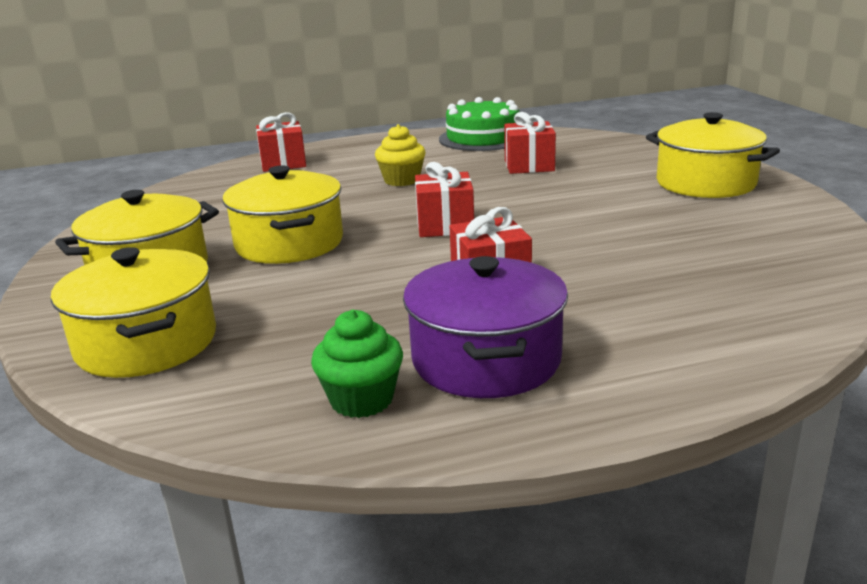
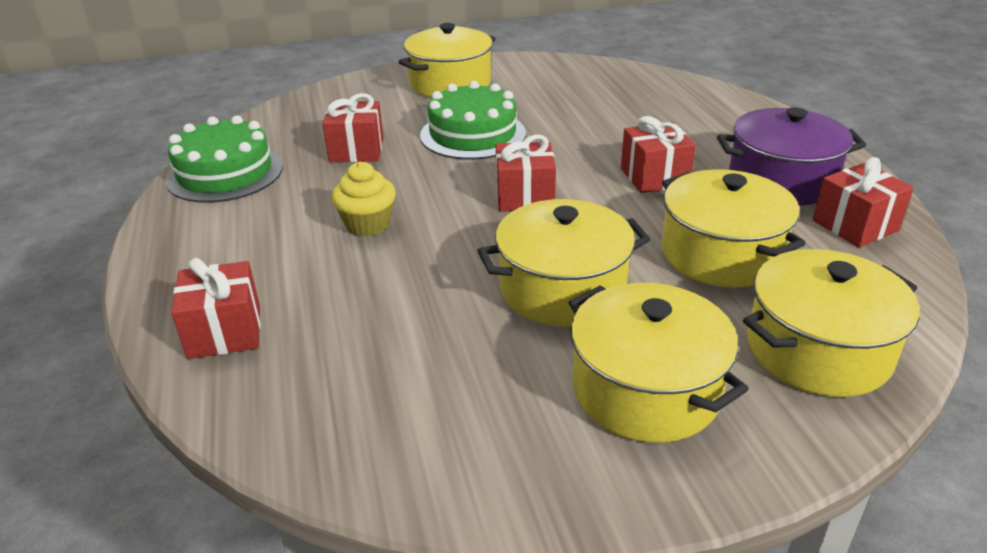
camera: 90 degrees left, 10 degrees up
(320, 309) = (721, 254): none -> yellow pot
(361, 400) = (855, 225): green cupcake -> red gift
(576, 200) = (473, 134): none -> green cake

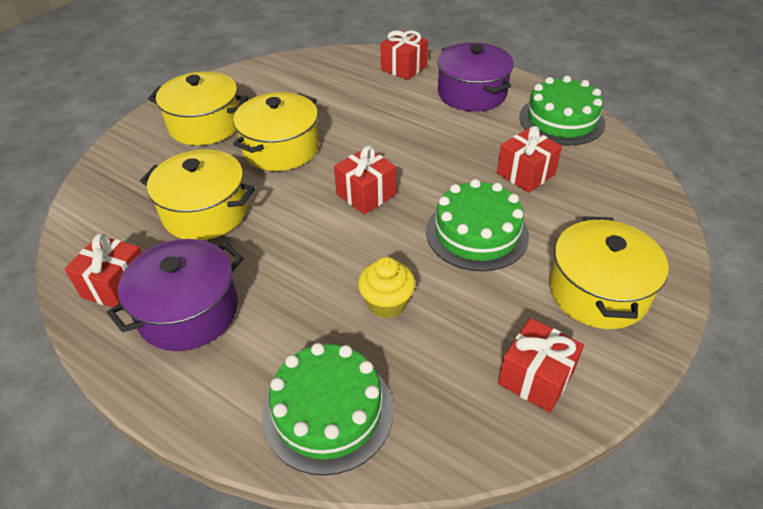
camera: 140 degrees right, 10 degrees up
(233, 243) = (472, 93): none -> purple pot
(367, 224) = (427, 132): yellow cupcake -> yellow cupcake (386, 303)
(654, 177) = (294, 261): red gift -> red gift (535, 378)
(700, 103) = (328, 411): none -> green cake
(818, 350) = (128, 177): yellow pot -> none

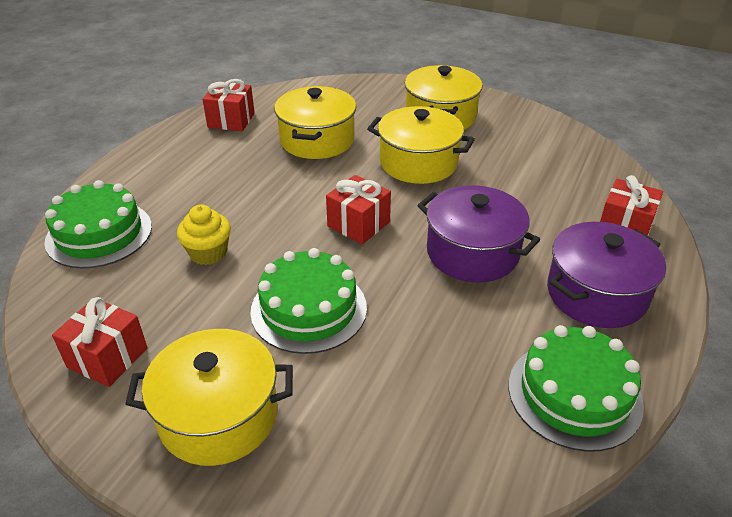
camera: 80 degrees right, 5 degrees down
(188, 312) = (204, 154): purple pot -> purple pot (472, 253)
(525, 174) = (427, 351): red gift -> none

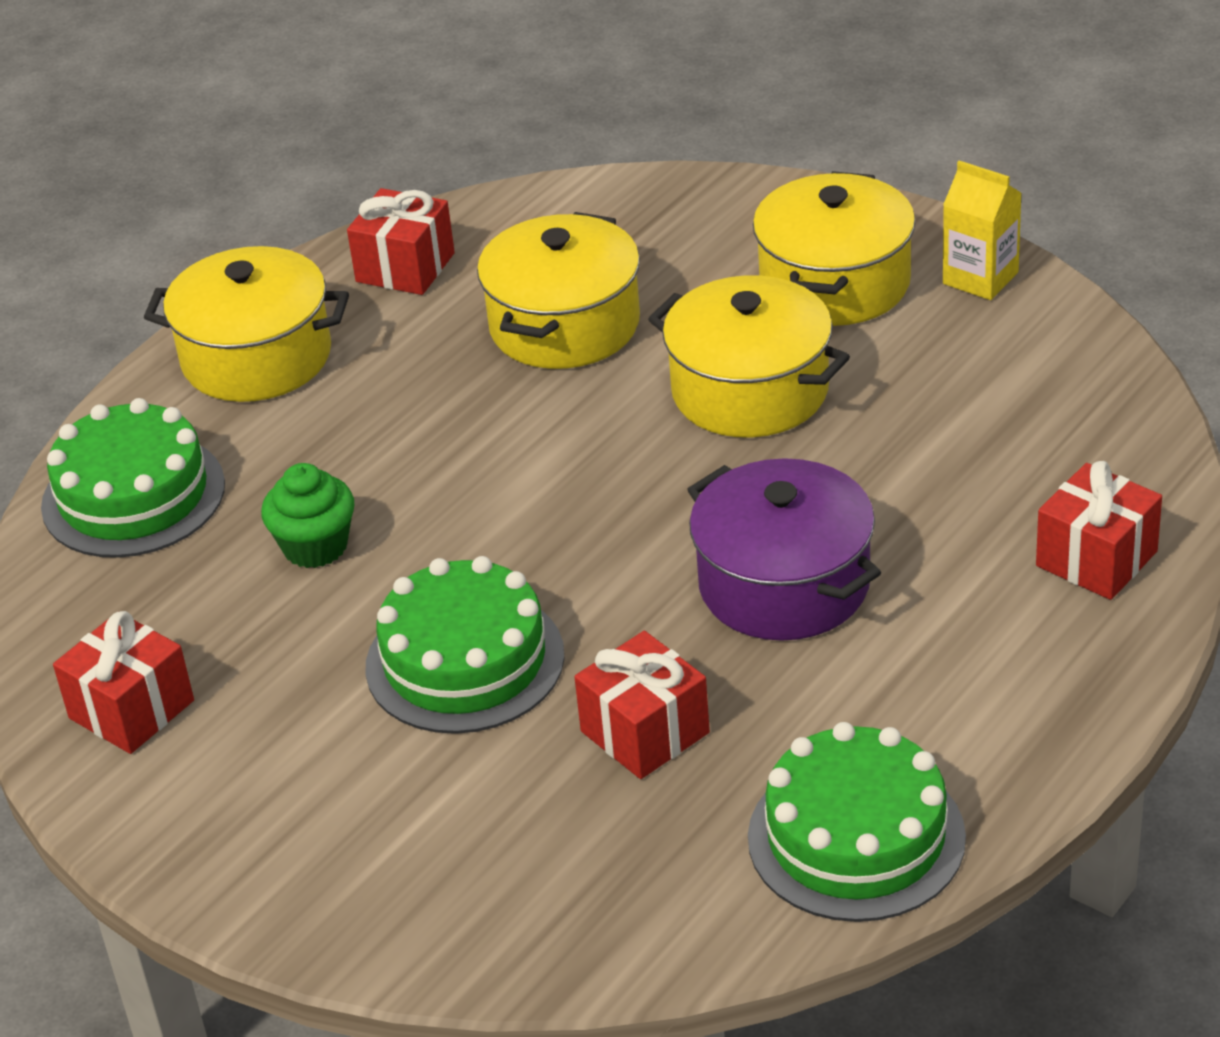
camera: 15 degrees right, 0 degrees up
(208, 253) = (315, 546): yellow cupcake -> green cupcake
(218, 416) = (288, 812): yellow pot -> yellow pot (257, 357)
(358, 224) = (594, 512): red gift -> red gift (645, 732)
(506, 111) = (980, 278): none -> yellow carton
(596, 294) = (977, 679): purple pot -> none

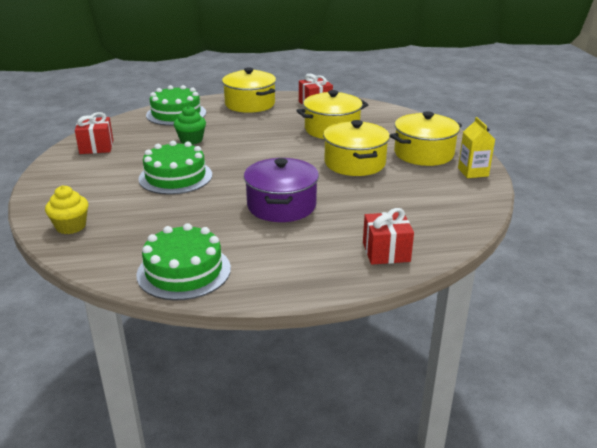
camera: 40 degrees right, 10 degrees down
(482, 916) = (71, 226): none -> yellow cupcake
(645, 732) = (183, 214): red gift -> none

